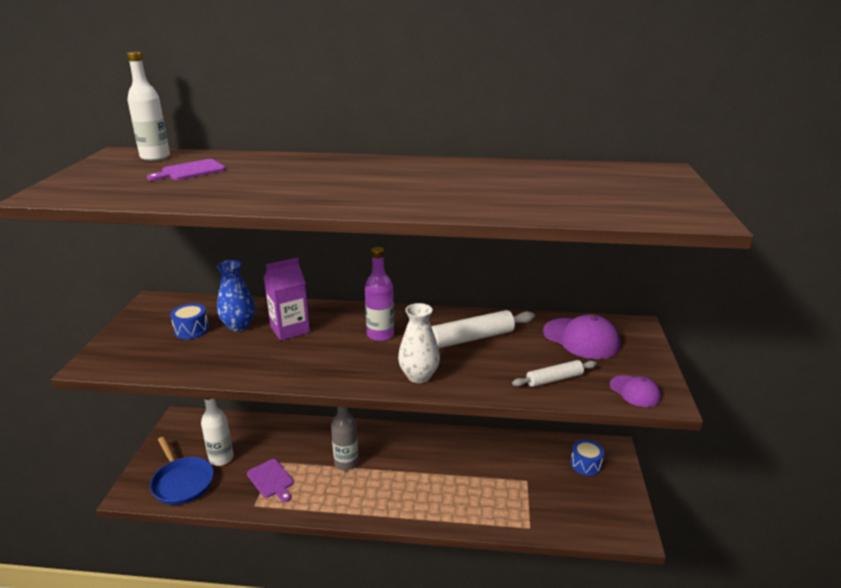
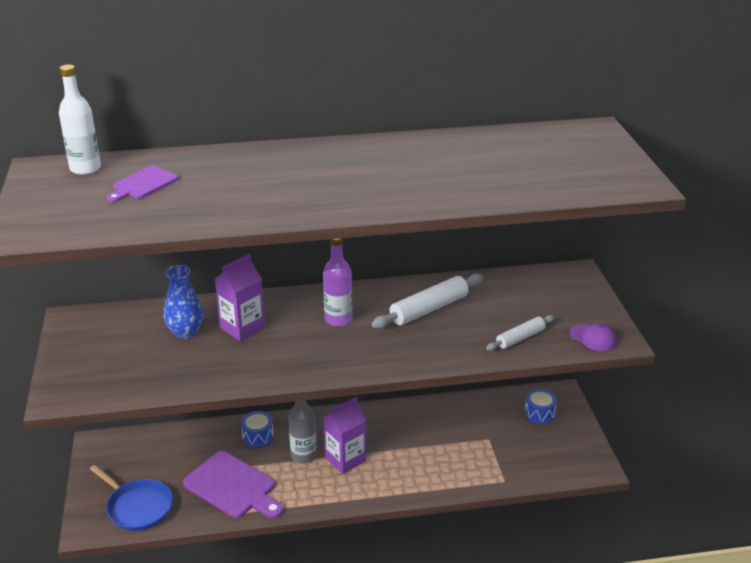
camera: 15 degrees left, 5 degrees up
(191, 330) = (137, 344): blue drum -> blue drum (258, 436)
(221, 458) = (167, 476): white bottle -> none
(271, 480) = (233, 487): purple cutting board -> purple cutting board, size x1.70
(382, 474) = (345, 459): none -> purple carton
(419, 376) = (396, 355): white vase -> none
(581, 338) = (531, 293): purple cap -> none

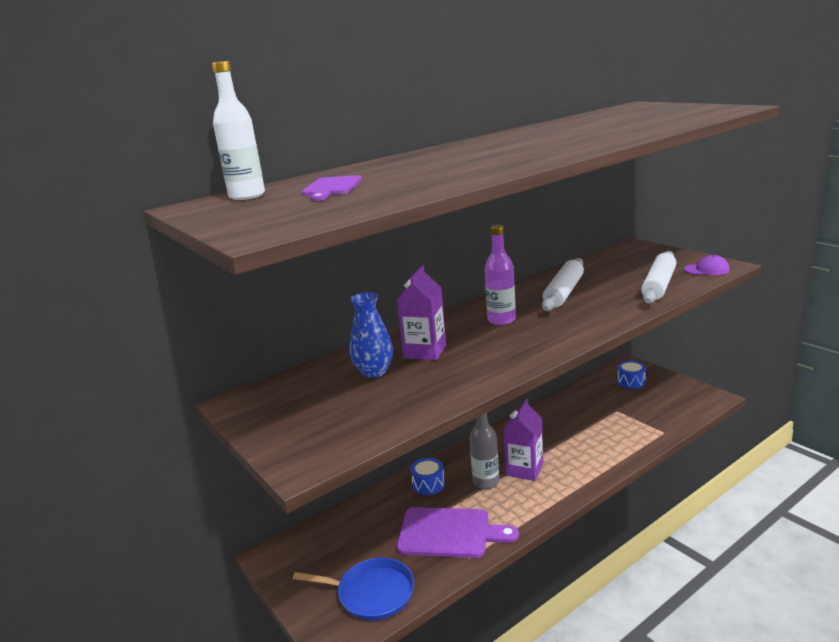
camera: 25 degrees left, 10 degrees down
(520, 338) = (658, 285): white rolling pin -> white rolling pin, size x1.63

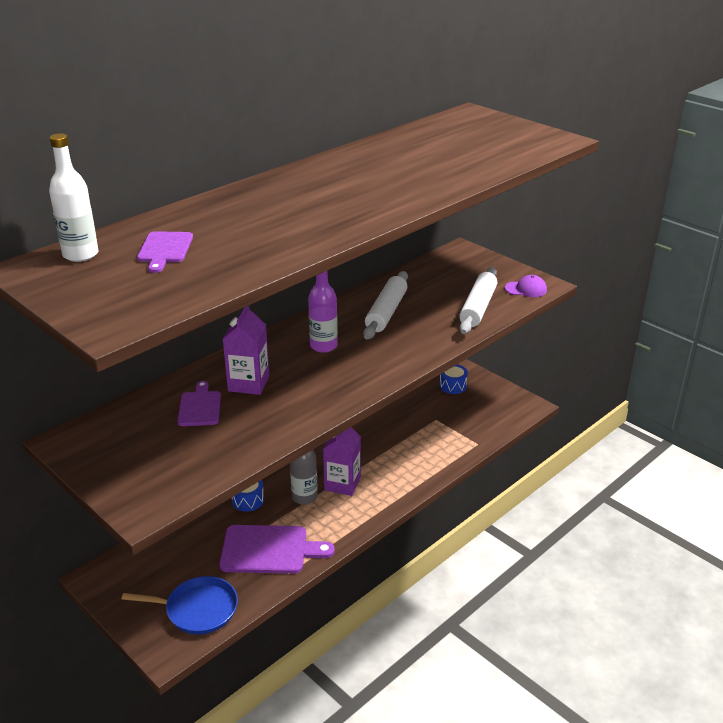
camera: 10 degrees left, 10 degrees up
(374, 372) = (200, 407): blue vase -> purple cutting board

